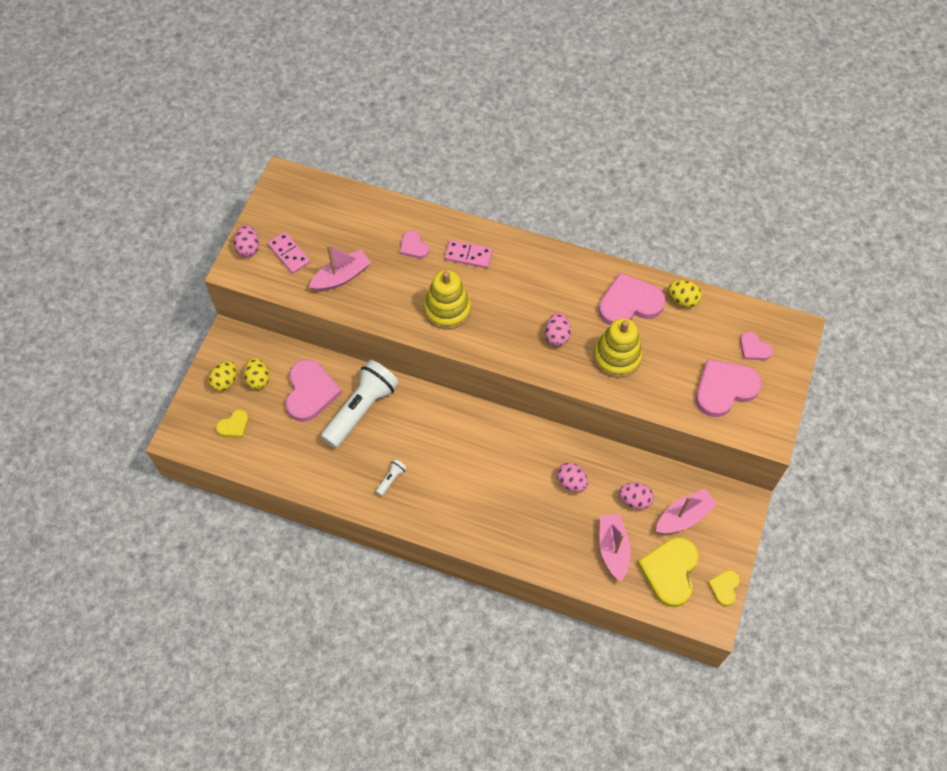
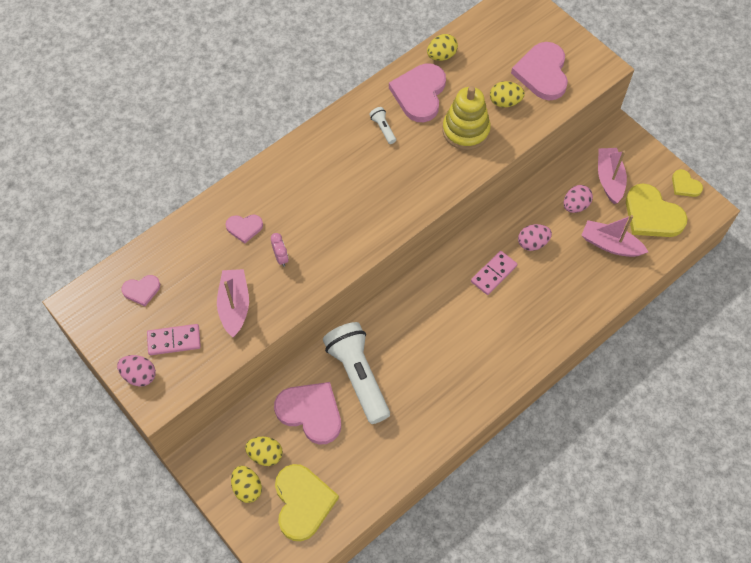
camera: 60 degrees left, 0 degrees up
(234, 425) = (302, 502): yellow heart -> yellow heart, size x1.94
(391, 479) = (446, 385): white flashlight -> white flashlight (383, 128)
(403, 285) = (281, 258): none -> pink clock
(447, 309) = (332, 234): yellow stacking toy -> none
(468, 255) = (286, 188): pink domino -> pink domino (493, 273)
(557, 336) = (416, 163): pink egg -> none
(670, 373) = (505, 102): none -> yellow egg
(754, 348) = (518, 34): pink heart -> pink heart (141, 290)

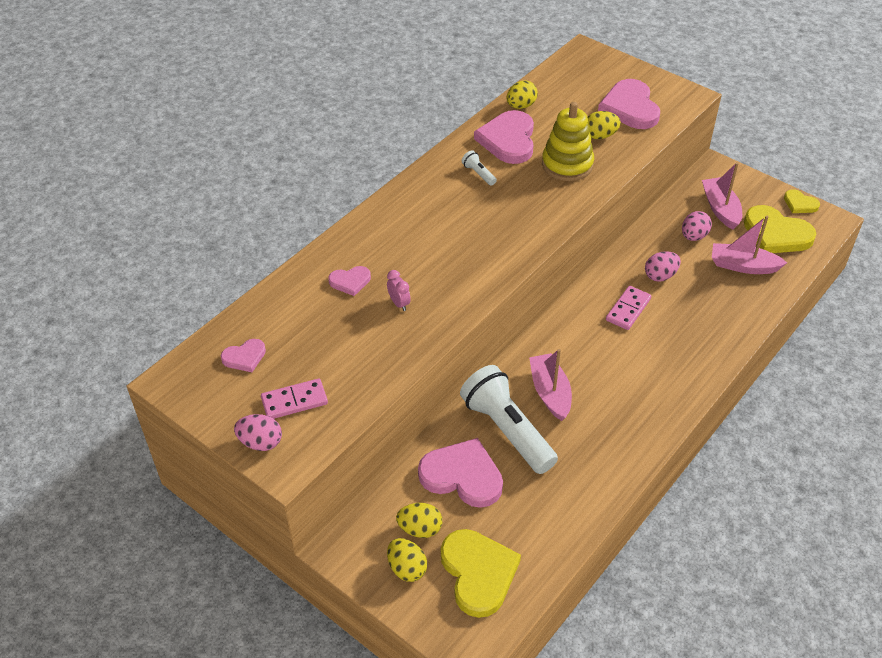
camera: 10 degrees left, 15 degrees down
(234, 306) = (357, 357): pink boat -> pink boat (550, 392)

